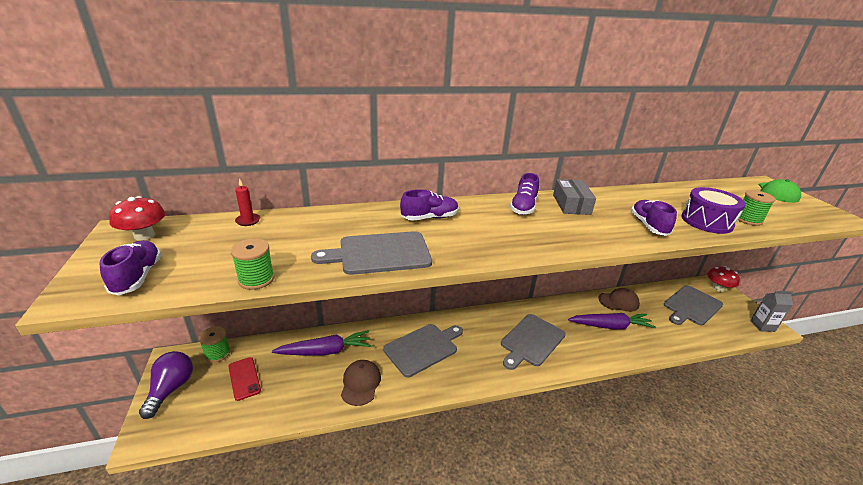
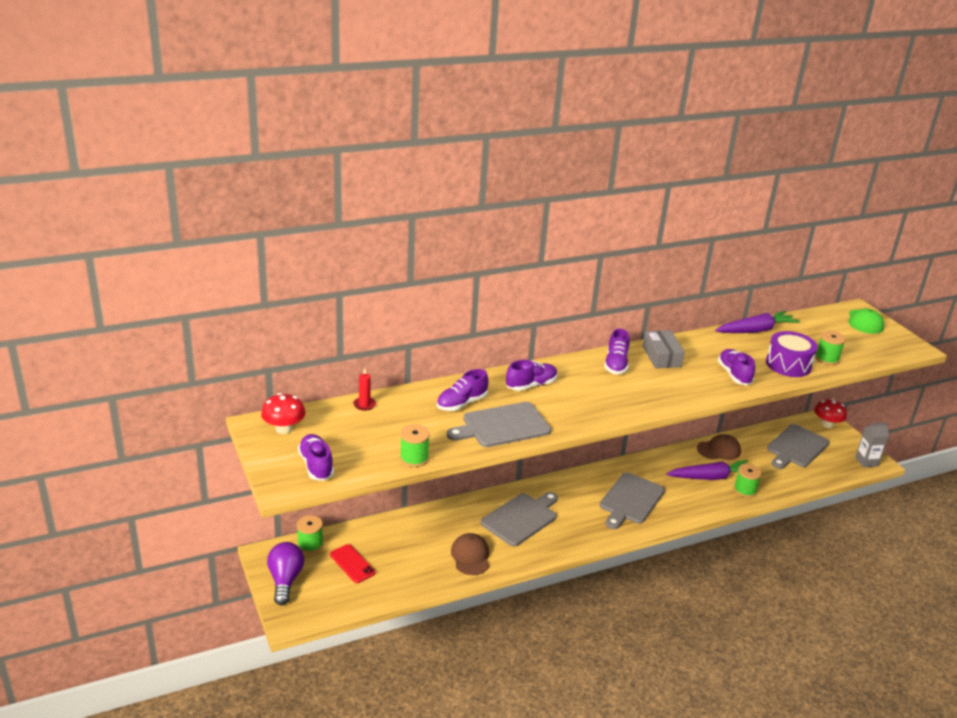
camera: 10 degrees left, 0 degrees up
(325, 351) = (421, 531): purple carrot -> purple carrot (755, 330)
(348, 228) = (461, 403): none -> purple shoe
(643, 342) = (745, 490): none -> green spool

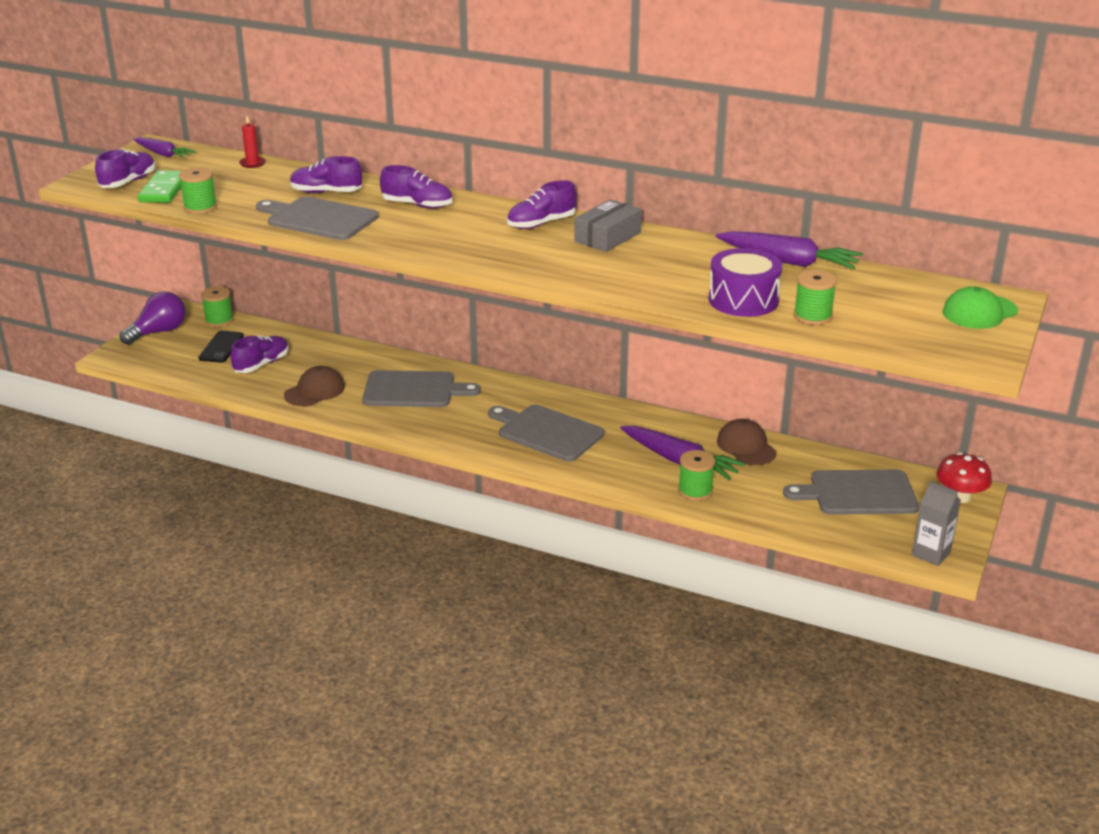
camera: 50 degrees right, 0 degrees up
(284, 428) = (163, 154): red mushroom -> purple carrot
(352, 564) = (221, 347): red phone -> black phone
(357, 458) = (164, 190): none -> green domino
(630, 500) = (547, 432): grey cutting board -> grey cutting board turned 45 degrees clockwise
(719, 450) = (746, 446): brown cap -> brown cap turned 150 degrees counterclockwise
(734, 375) = (650, 280): purple shoe -> purple shoe (261, 364)

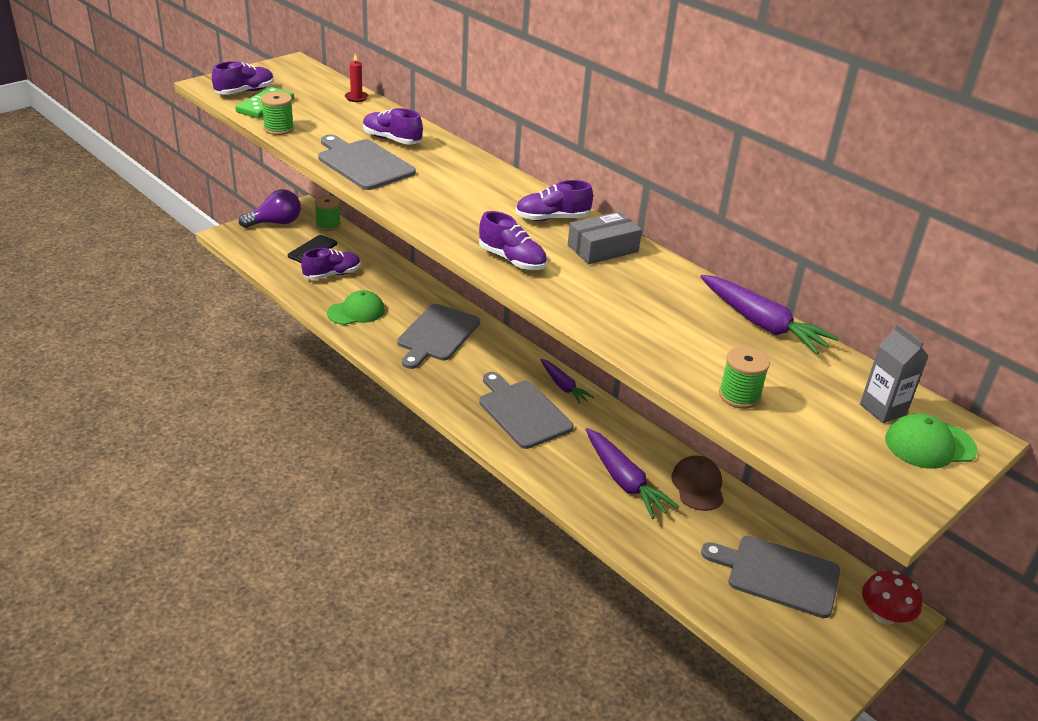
camera: 20 degrees right, 5 degrees up
(163, 154) = (294, 73): purple carrot -> purple carrot (563, 386)
(315, 391) = (356, 312): brown cap -> green cap
(413, 390) = (437, 335): grey cutting board -> grey cutting board turned 90 degrees clockwise
(417, 205) = (458, 171): purple shoe -> purple shoe (512, 260)
(695, 491) = (618, 518): green spool -> none
(743, 300) = (681, 355): purple drum -> none
(931, 554) = (812, 672): grey carton -> grey carton (883, 409)

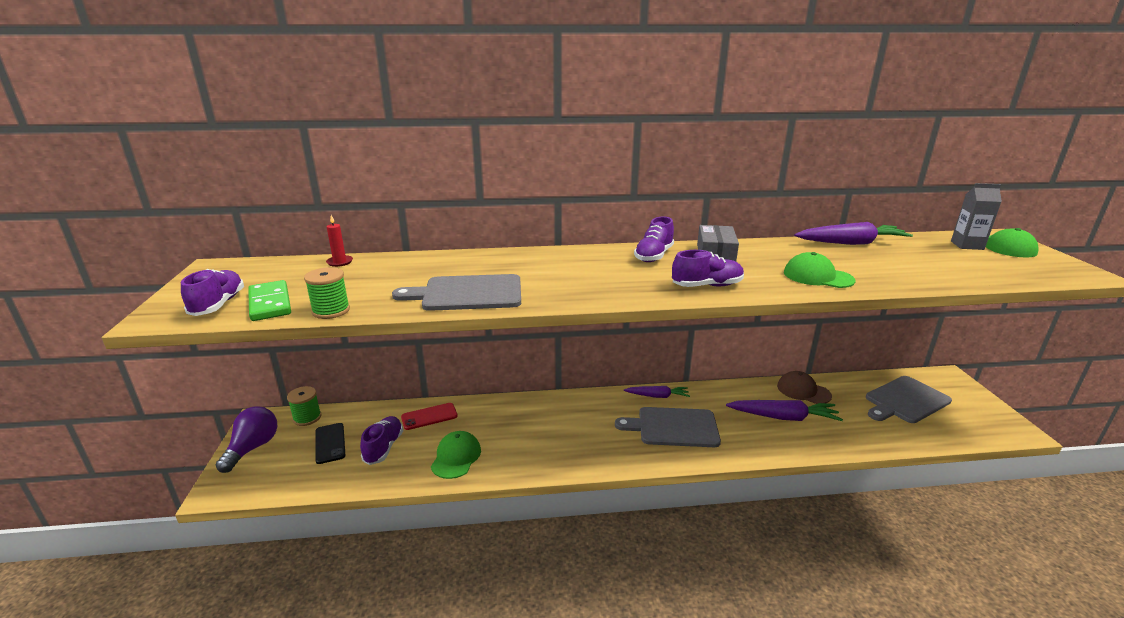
camera: 50 degrees left, 10 degrees down
(389, 276) = (429, 416): none -> red phone
(392, 139) = (443, 271): purple shoe -> none
(437, 335) = (537, 427): grey cutting board -> none
(617, 315) = (817, 276): none -> green cap
(739, 395) = (945, 274): green spool -> none
(884, 615) = (951, 382): red mushroom -> none

